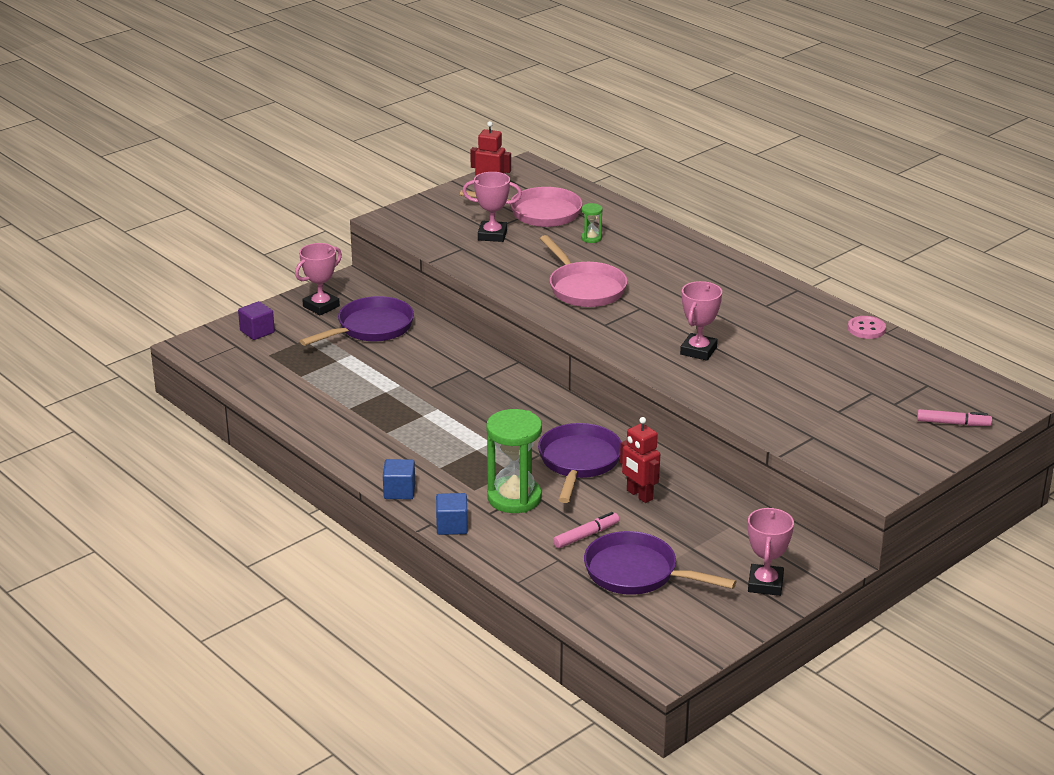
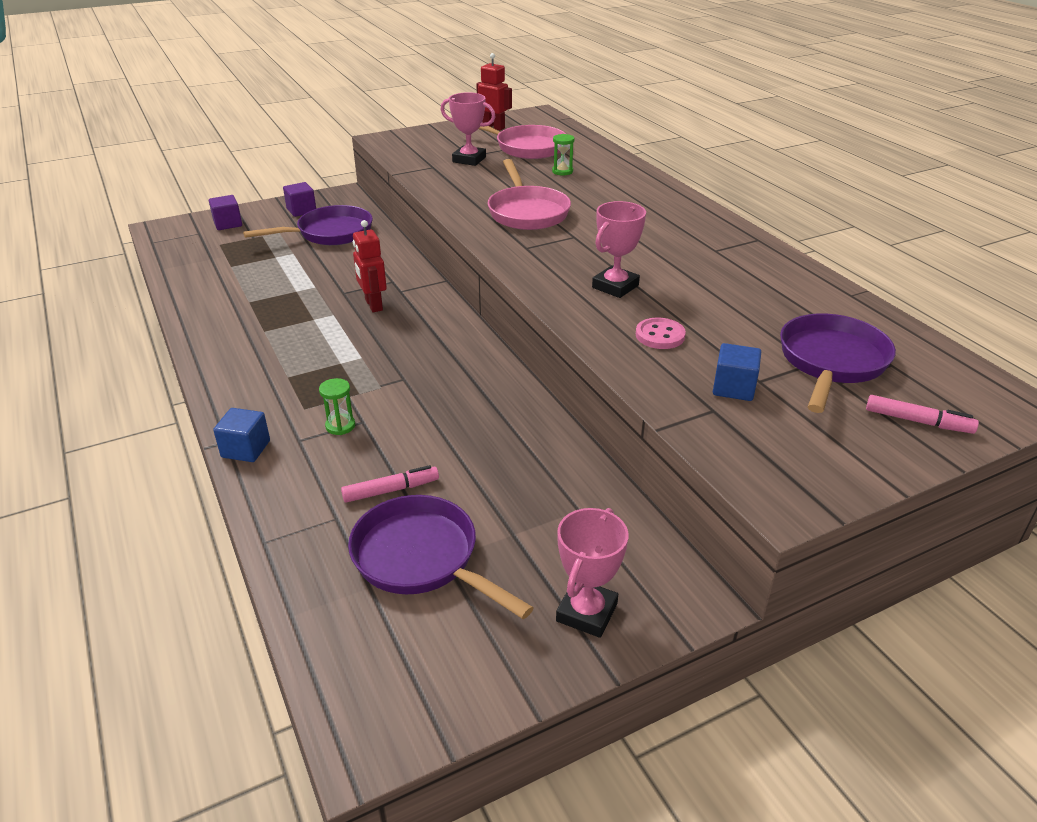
camera: 15 degrees right, 5 degrees up
(321, 306) = (301, 210): pink trophy -> purple cube
(399, 491) = (223, 397): blue cube -> blue cube (733, 388)
(514, 498) = (340, 426): green hourglass -> green hourglass, size x0.45
(579, 462) = (440, 394): purple pan -> purple pan (831, 362)
(639, 495) = (486, 447): red robot -> red robot (373, 305)
(866, 329) = (827, 288): pink button -> pink button (660, 335)

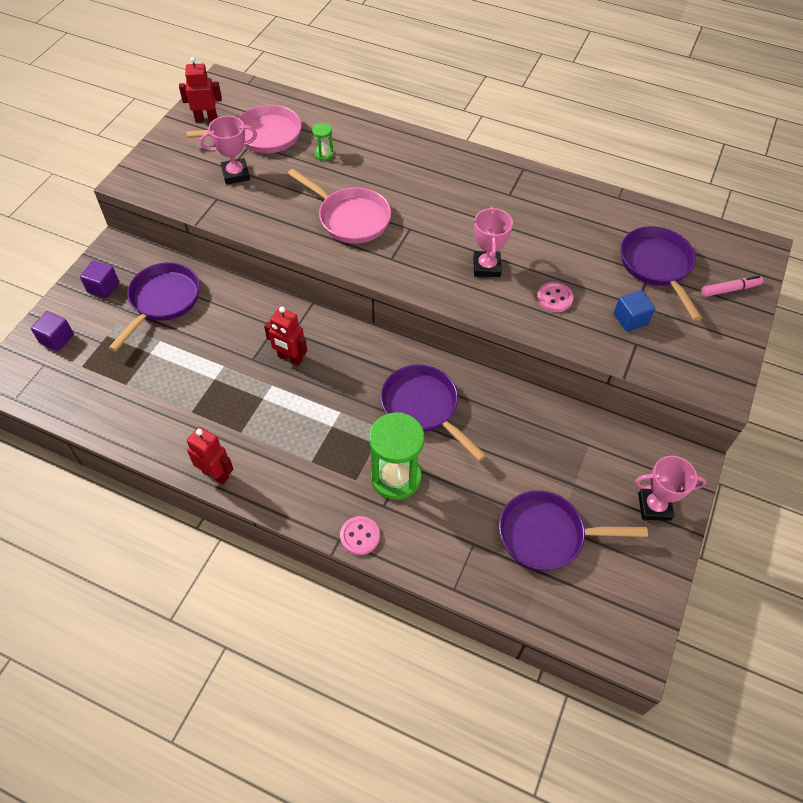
camera: 40 degrees left, 20 degrees up
(205, 346) = (216, 474): none -> red robot
(246, 449) = (360, 536): blue cube -> pink button
(340, 426) = (395, 477): green hourglass -> green hourglass, size x2.22
(391, 490) = (480, 503): pink marker -> none
(440, 390) = (423, 407): none -> purple pan
(586, 612) = (654, 507): pink trophy -> pink trophy turned 75 degrees counterclockwise

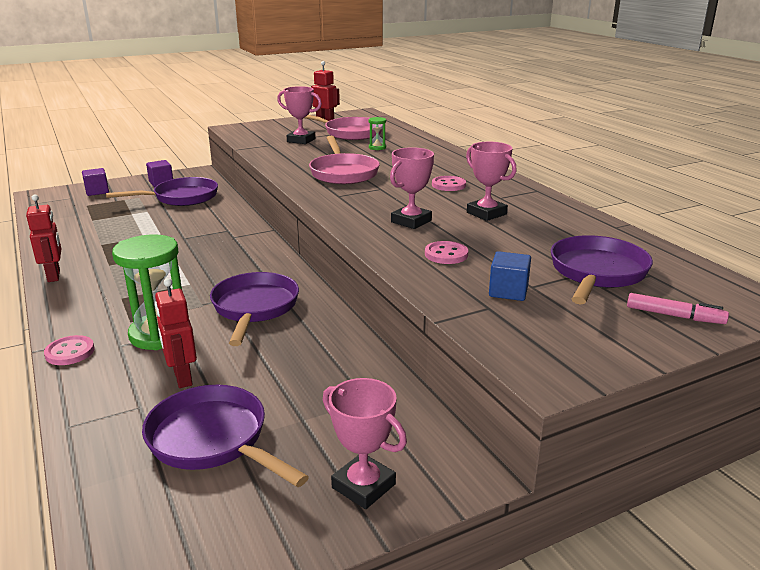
camera: 40 degrees right, 30 degrees down
(290, 358) = (208, 246): red robot -> red robot (182, 378)
(454, 194) = (448, 185): none -> pink button
(524, 225) = (486, 213): none -> pink trophy

